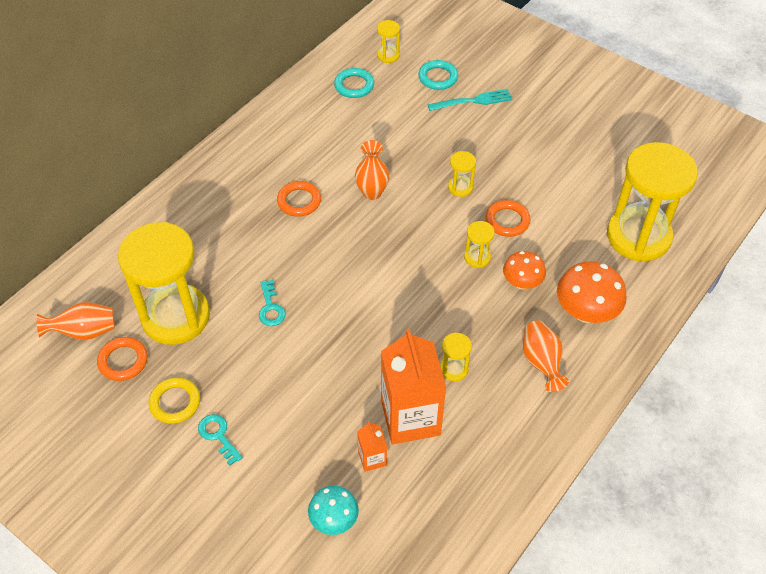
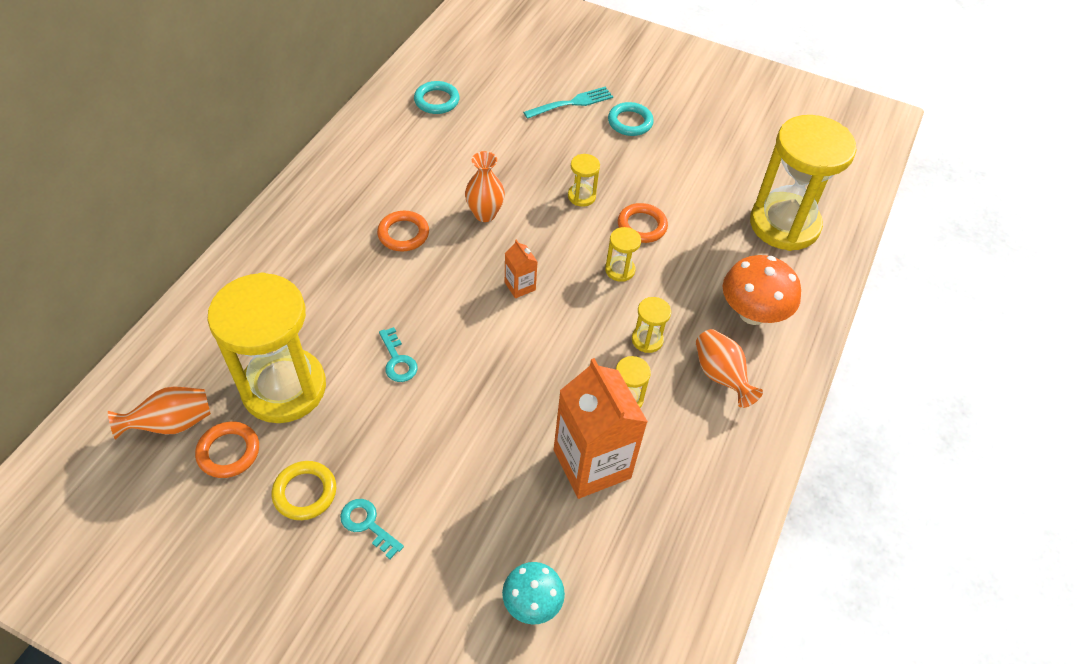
camera: 15 degrees left, 0 degrees up
(372, 458) = (559, 519): orange carton -> orange carton (520, 286)
(388, 55) = (467, 65): yellow hourglass -> yellow hourglass (647, 340)
(438, 77) = (527, 83): turquoise ring -> turquoise ring (630, 122)
(522, 283) = (675, 291): orange mushroom -> none

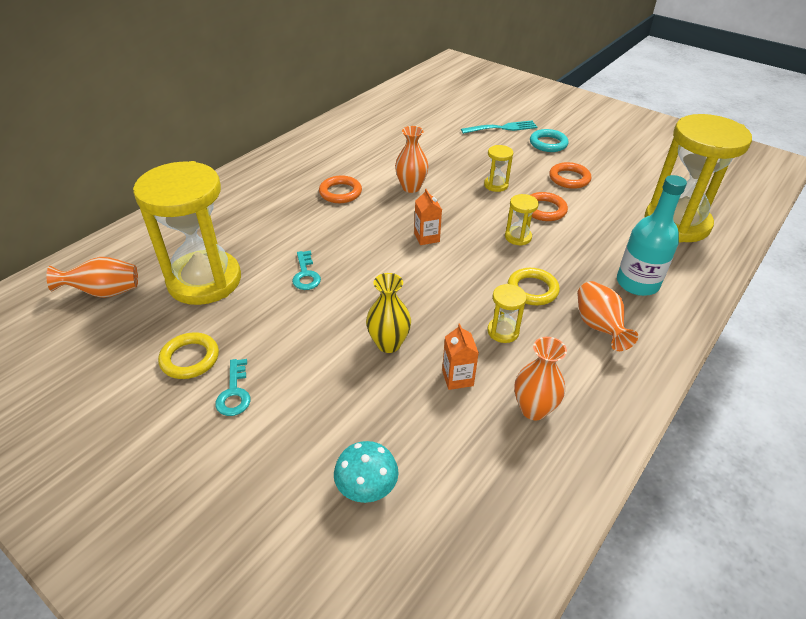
camera: 15 degrees right, 10 degrees down
(229, 452) = (140, 319): orange ring -> orange ring (569, 178)
(368, 524) = (234, 393): turquoise key -> turquoise key turned 150 degrees counterclockwise
(437, 101) = (394, 117): turquoise ring -> none
(512, 435) = (388, 344): none -> yellow vase
(592, 464) = (457, 378): orange carton -> orange carton, size x0.45
(647, 340) = (532, 289): yellow hourglass -> yellow ring
(672, 486) = (533, 409): none -> orange vase
(752, 313) = (637, 283): orange mushroom -> turquoise bottle

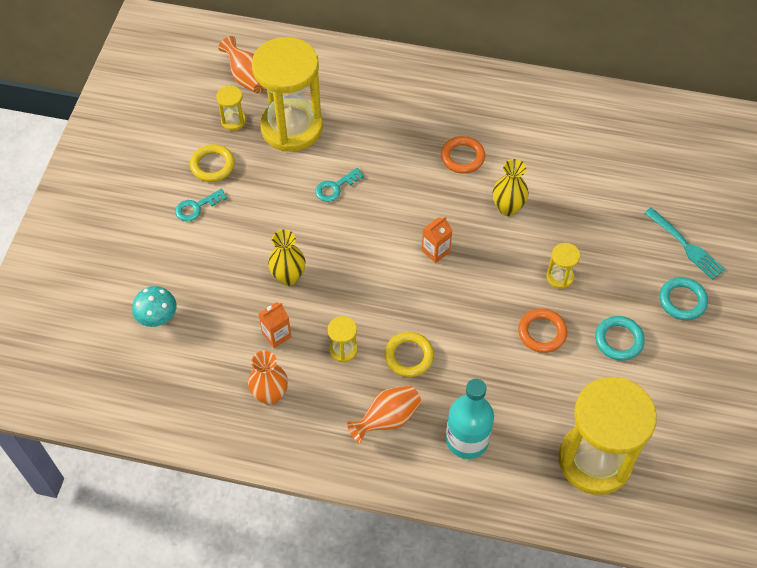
camera: 65 degrees right, 15 degrees up
(411, 187) = (507, 208): orange vase -> yellow vase
(518, 237) = (480, 323): yellow hourglass -> yellow hourglass (233, 121)
(569, 178) = (618, 340): orange ring -> turquoise ring

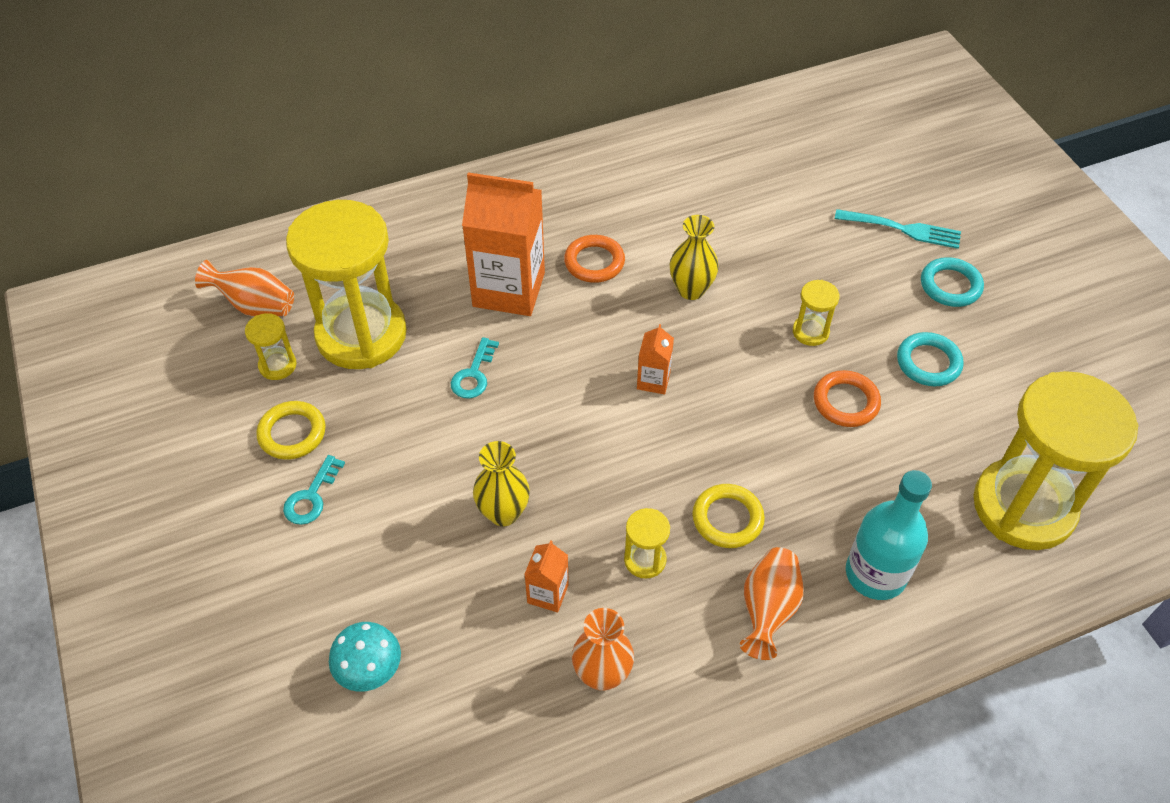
camera: 35 degrees left, 5 degrees down
(397, 146) = (509, 289): none -> orange carton

